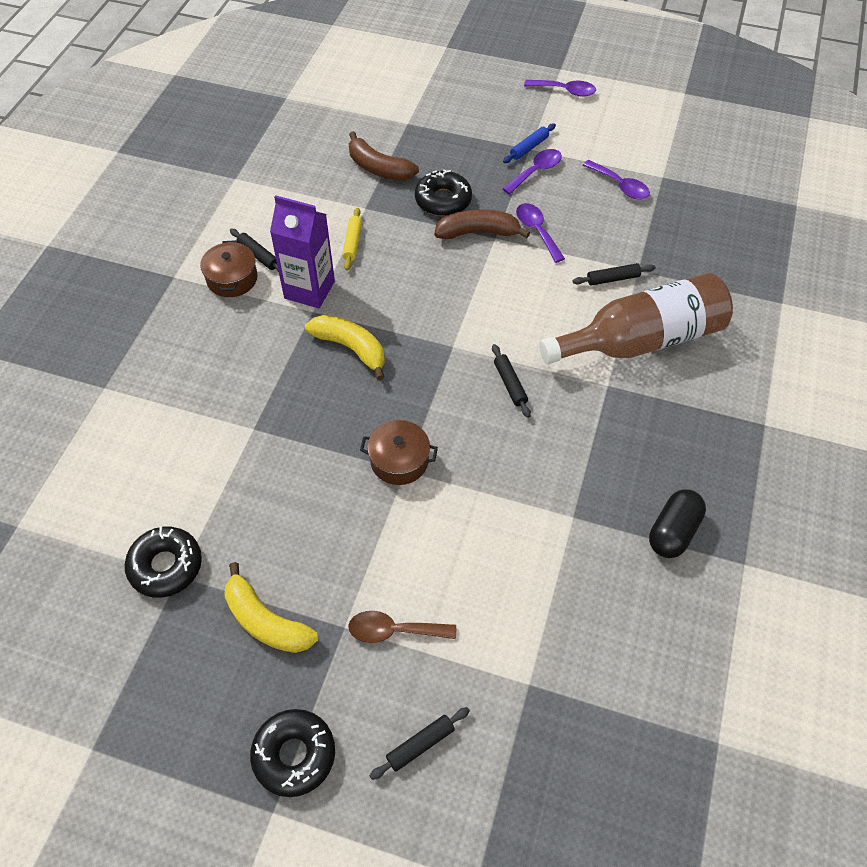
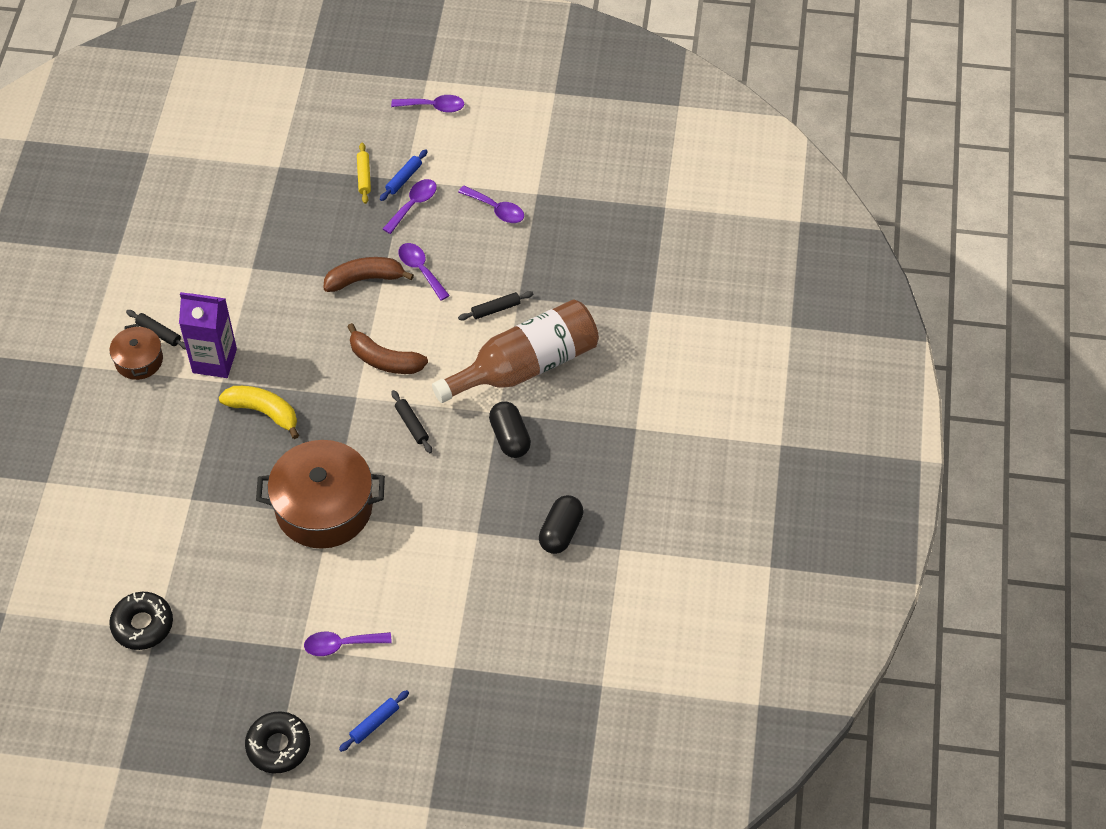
camera: 10 degrees left, 0 degrees up
(266, 621) = (235, 654): yellow banana -> none
(352, 243) = (246, 307): yellow rolling pin -> yellow rolling pin (364, 176)
(378, 168) = (258, 222): brown banana -> brown banana (384, 360)
(394, 631) = (341, 645): brown spoon -> purple spoon
(399, 460) = (324, 507): brown pot -> brown pot, size x1.93
(420, 745) = (374, 723): black rolling pin -> blue rolling pin
(443, 200) = (326, 249): black donut -> none
(619, 414) = (510, 437): none -> black capsule

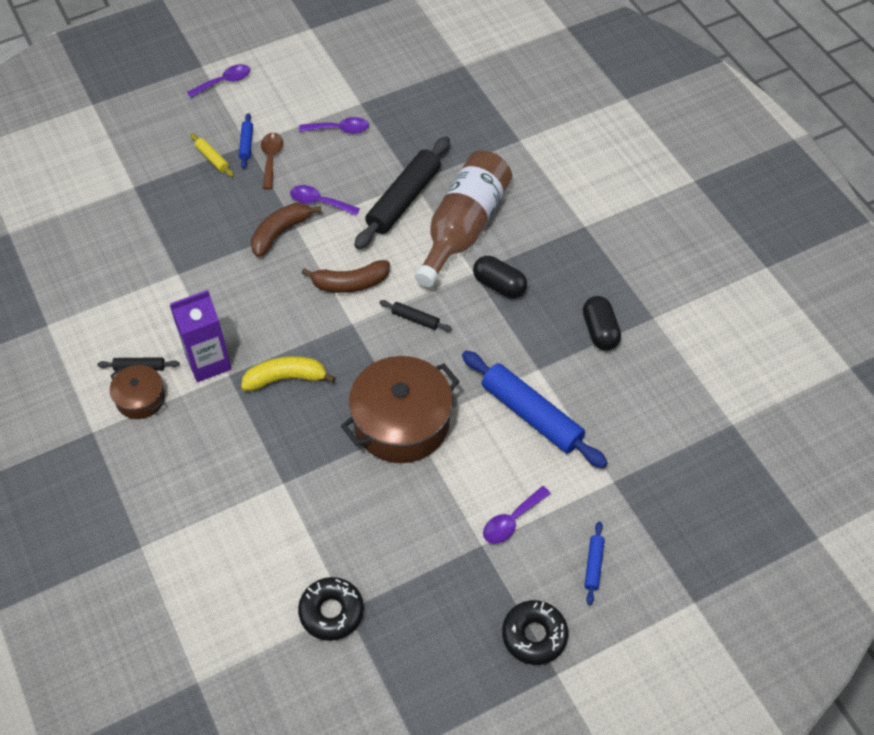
camera: 35 degrees left, 0 degrees up
(413, 205) = (271, 159): purple spoon -> brown spoon
(435, 568) = (531, 415): none -> blue rolling pin
(496, 309) = (404, 199): black rolling pin -> black rolling pin, size x2.23

